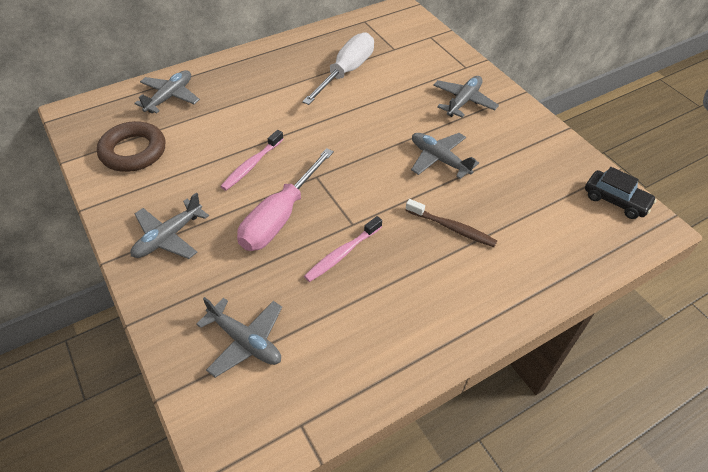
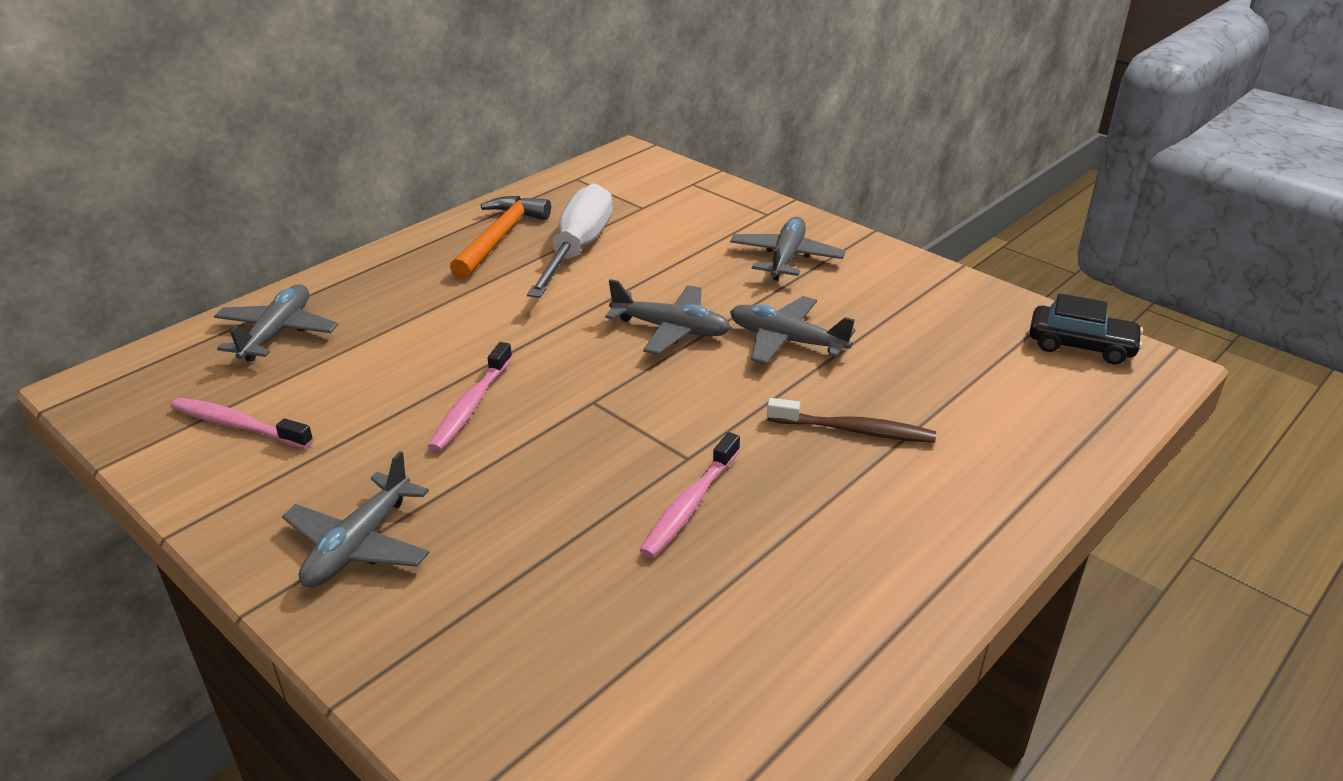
camera: 15 degrees left, 15 degrees down
(133, 151) = (238, 425): brown ring -> pink toothbrush
(245, 341) = (576, 678): grey plane -> grey plane (671, 329)
(280, 217) = (555, 472): pink screwdriver -> none
(306, 56) = (500, 238): none -> orange hammer

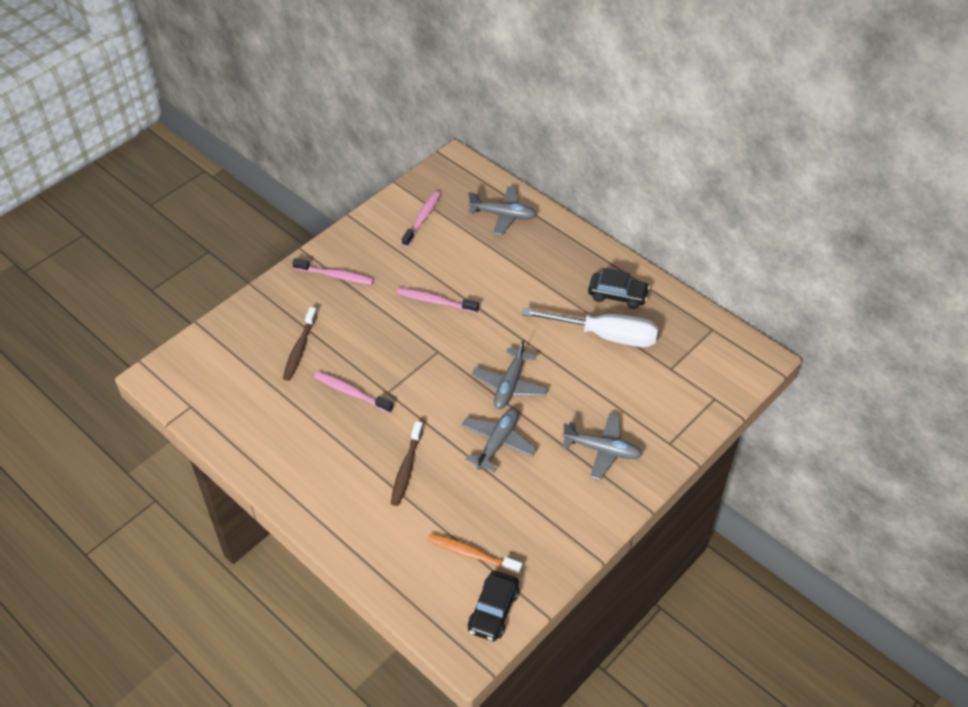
camera: 90 degrees right, 15 degrees up
(359, 545) = (336, 276): grey plane -> pink toothbrush
(500, 238) = (617, 295): orange hammer -> black car
(568, 590) = (300, 349): none -> brown toothbrush
(996, 364) = (471, 554): none -> orange toothbrush

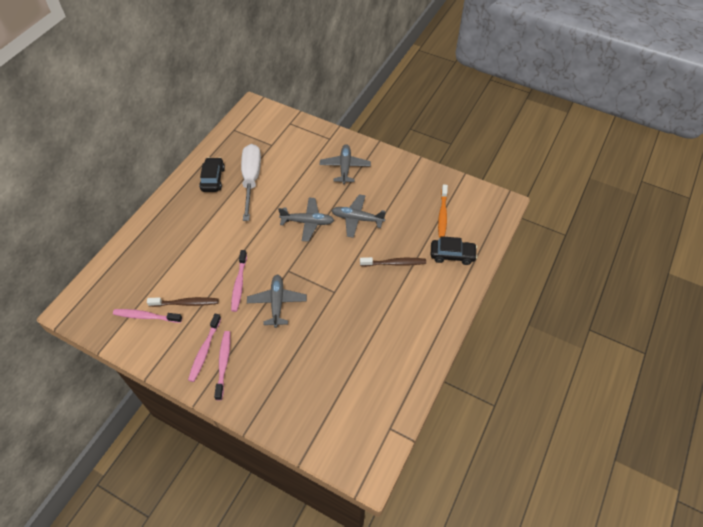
camera: 105 degrees left, 5 degrees up
(300, 349) = (309, 365): brown toothbrush -> brown toothbrush (186, 303)
(351, 392) = (341, 315): pink toothbrush -> pink toothbrush (204, 351)
(493, 611) = (473, 197): black car -> black car (452, 255)
(503, 215) = (137, 260): grey plane -> grey plane (277, 303)

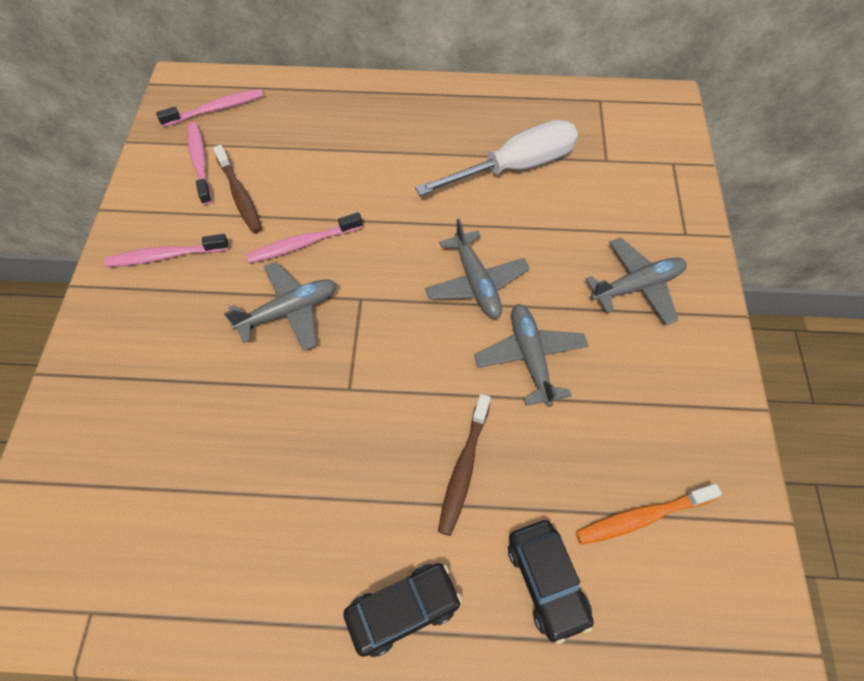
camera: 65 degrees right, 5 degrees up
(213, 179) = (484, 121): black car -> black car (403, 610)
(223, 363) = (150, 290): pink toothbrush -> pink toothbrush (216, 109)
(394, 263) = (463, 469): brown toothbrush -> brown toothbrush turned 45 degrees clockwise

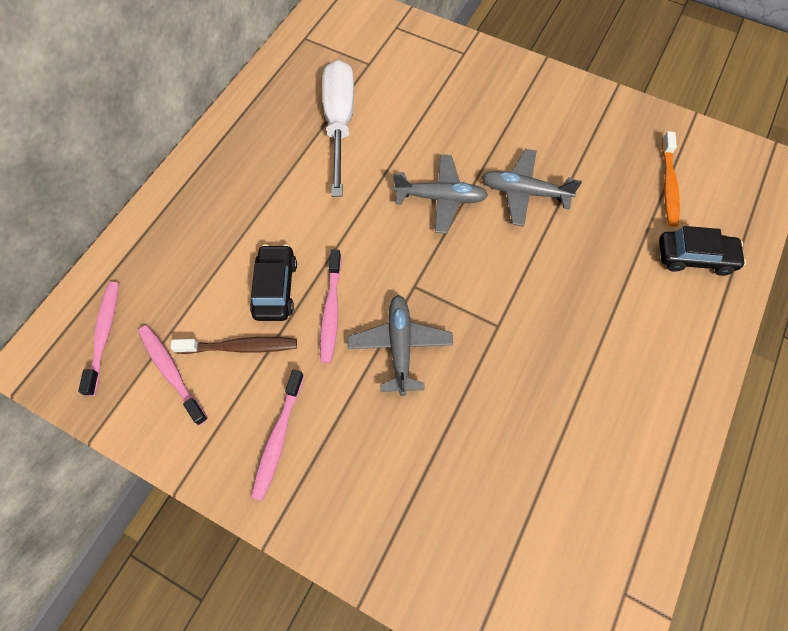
camera: 65 degrees left, 5 degrees up
(200, 162) = (171, 372): pink toothbrush -> pink toothbrush turned 45 degrees clockwise
(403, 610) = (689, 353): black car -> black car (275, 288)
(463, 469) = (597, 273): brown toothbrush -> none
(637, 286) = (494, 102): grey plane -> none

